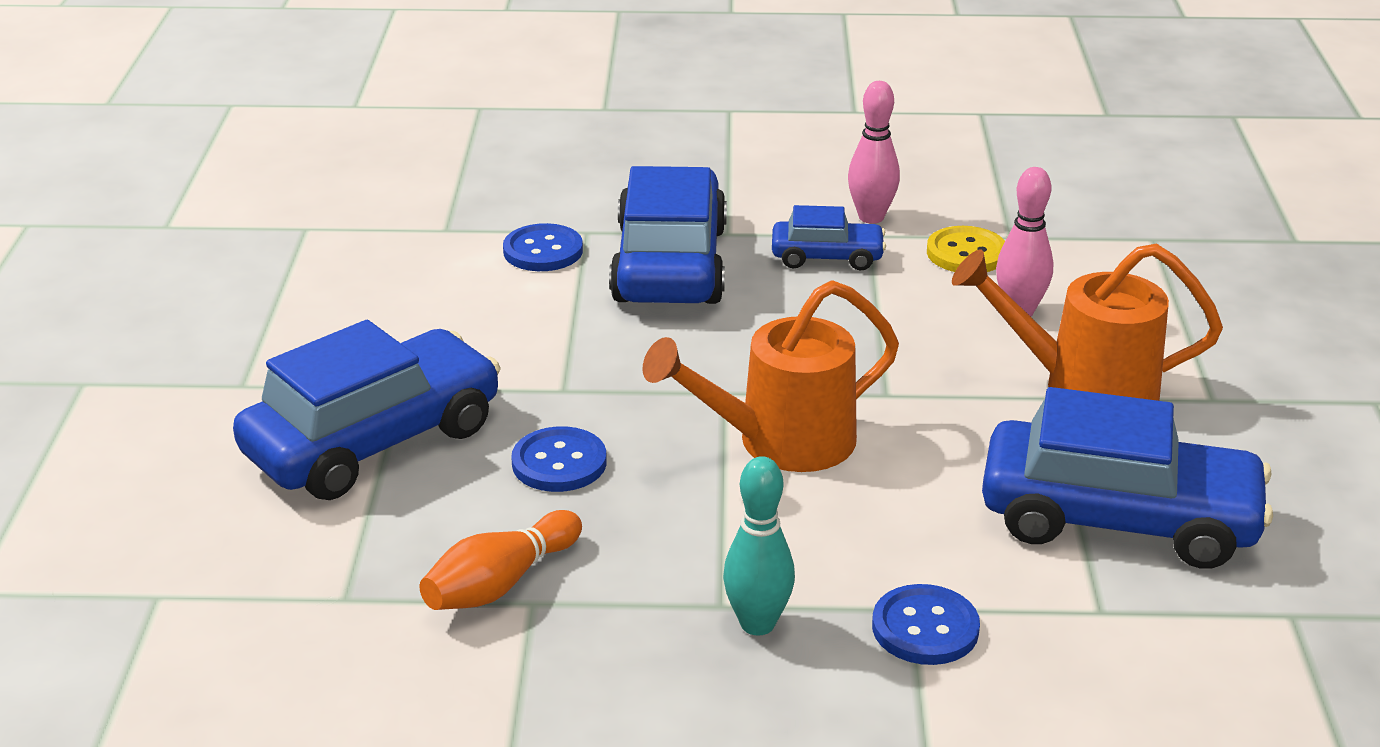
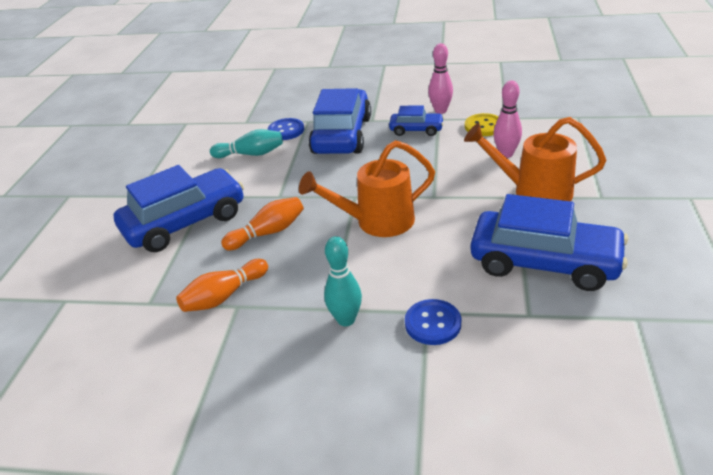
camera: 10 degrees right, 5 degrees up
(477, 300) = (251, 154): none -> turquoise bowling pin
(559, 463) = (268, 233): blue button -> orange bowling pin

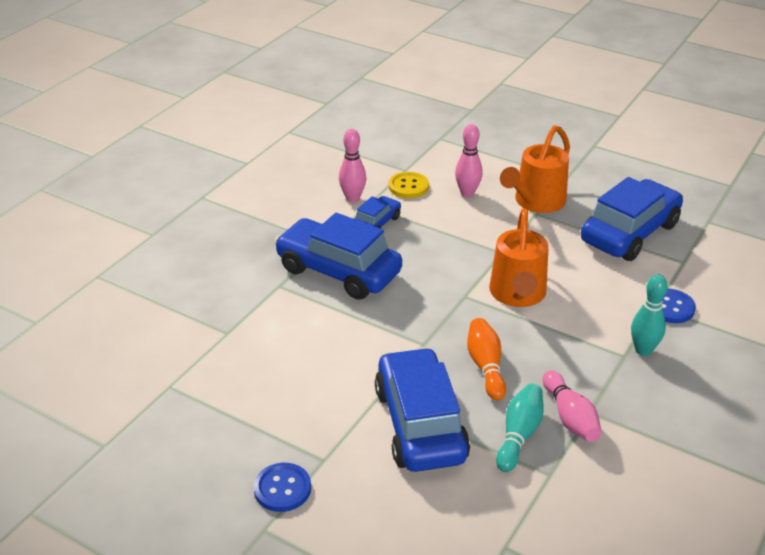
camera: 70 degrees left, 0 degrees up
(224, 296) = (570, 417): orange bowling pin -> pink bowling pin
(251, 154) = (314, 345): turquoise bowling pin -> turquoise bowling pin (519, 435)
(286, 130) = (285, 306): blue button -> blue button (282, 489)

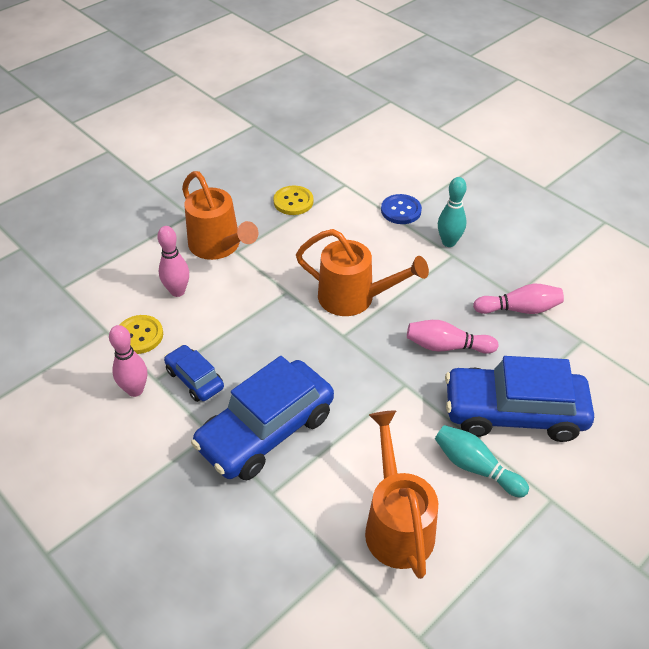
camera: 75 degrees left, 10 degrees up
(270, 359) = (397, 523): none -> orange watering can
(282, 489) = (587, 543): blue button -> none
(486, 366) = (447, 346): orange bowling pin -> pink bowling pin
(519, 435) = (536, 347): turquoise bowling pin -> turquoise bowling pin (475, 467)
(629, 233) = (293, 201): blue car -> yellow button

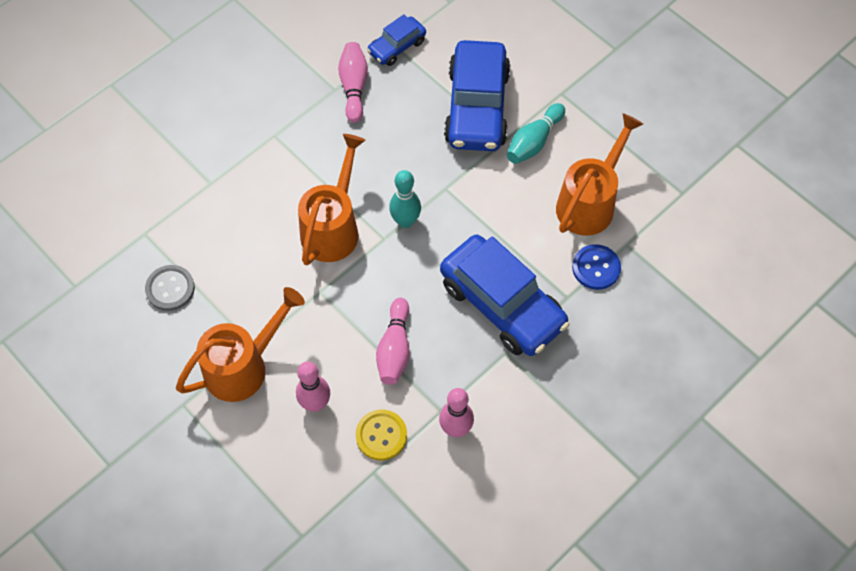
camera: 90 degrees left, 15 degrees up
(194, 379) = (441, 373): blue car -> blue car (397, 47)
(293, 201) = (170, 289): yellow button -> grey button
(397, 523) = (590, 202): orange watering can -> orange watering can turned 135 degrees clockwise
(401, 210) = (198, 178): blue button -> blue button (596, 268)
(447, 346) = (400, 151): pink bowling pin -> pink bowling pin (394, 349)
(448, 242) = (254, 136): turquoise bowling pin -> turquoise bowling pin (405, 221)

